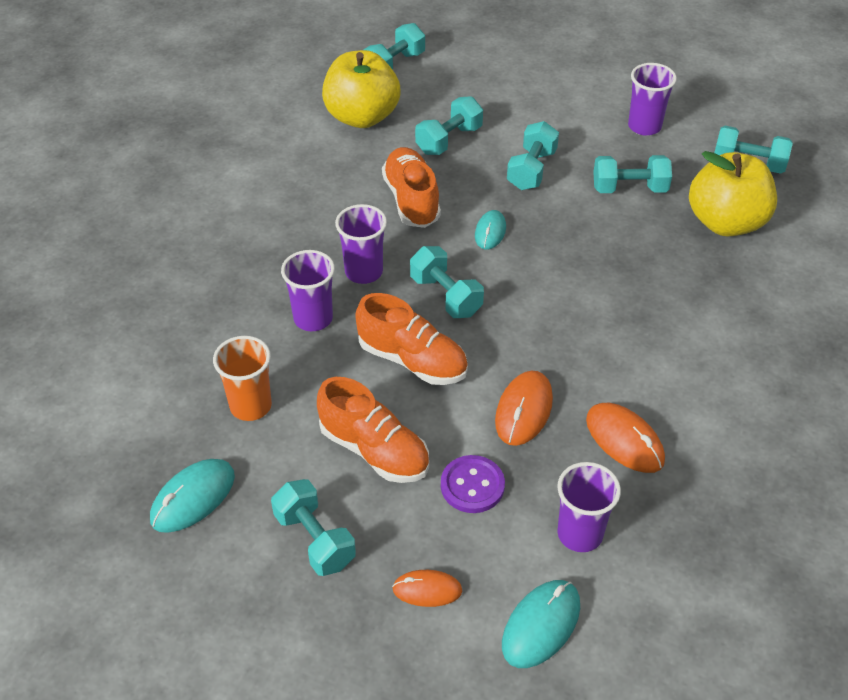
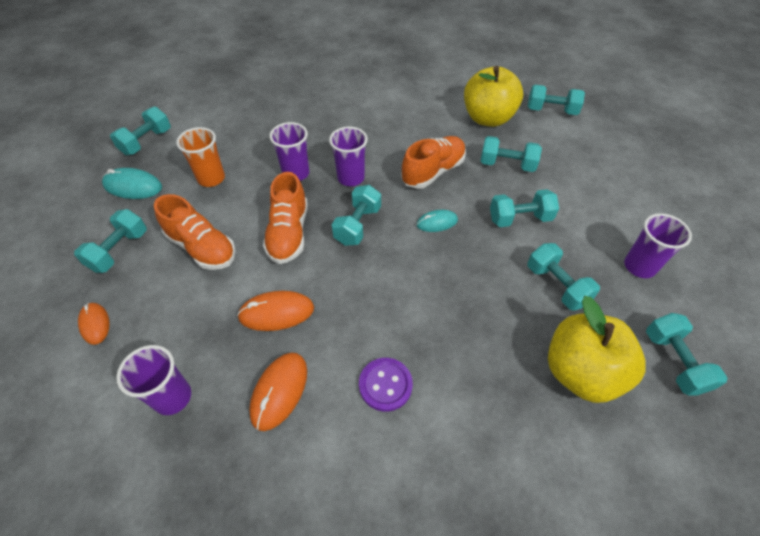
camera: 60 degrees right, 5 degrees up
(101, 459) = (146, 142): none -> turquoise dumbbell
(374, 450) = (202, 247): orange shoe -> orange shoe turned 60 degrees counterclockwise
(472, 485) = (193, 311): purple button -> purple button (385, 385)
(541, 625) = (80, 406): turquoise mouse -> none

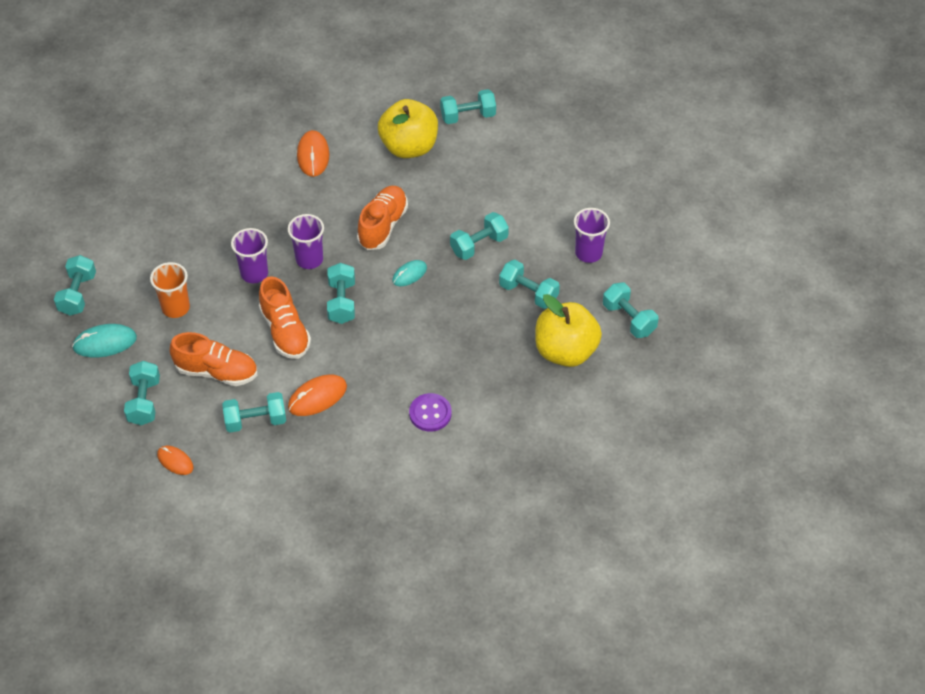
camera: 25 degrees left, 0 degrees up
(173, 397) = (279, 481): purple cup -> none
(279, 391) = (355, 447): orange mouse -> orange mouse (313, 155)
(507, 165) = (448, 194): turquoise dumbbell -> turquoise dumbbell (256, 420)

